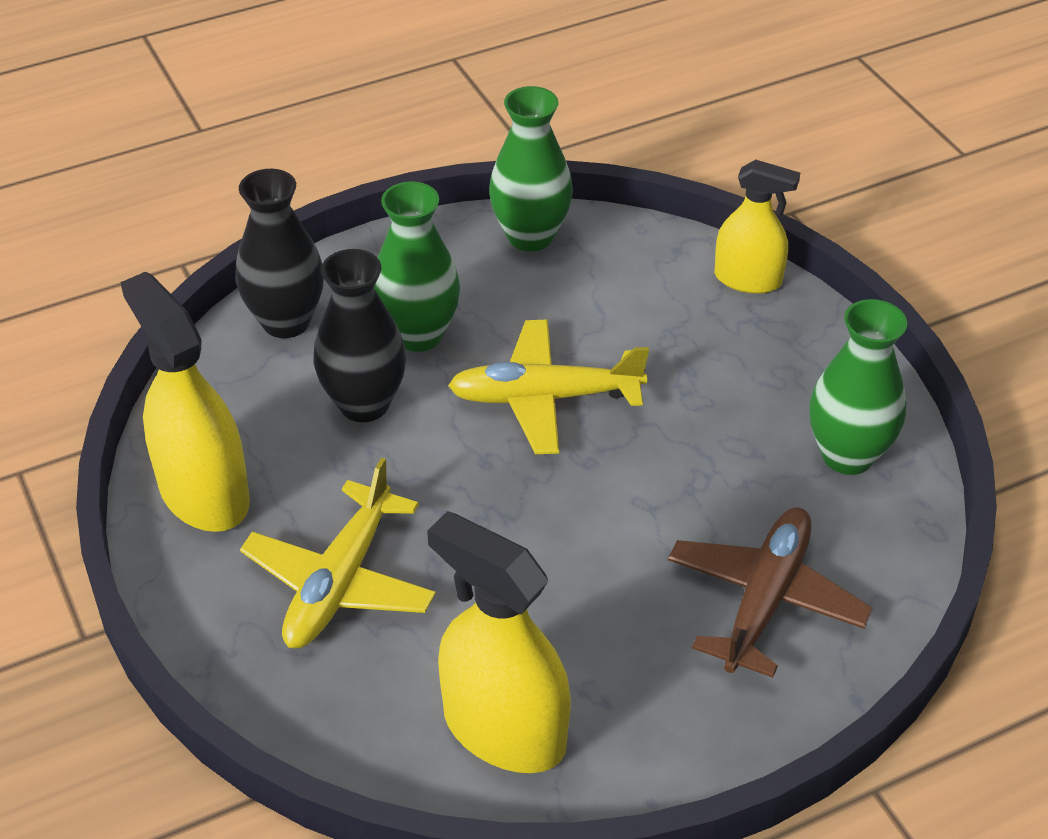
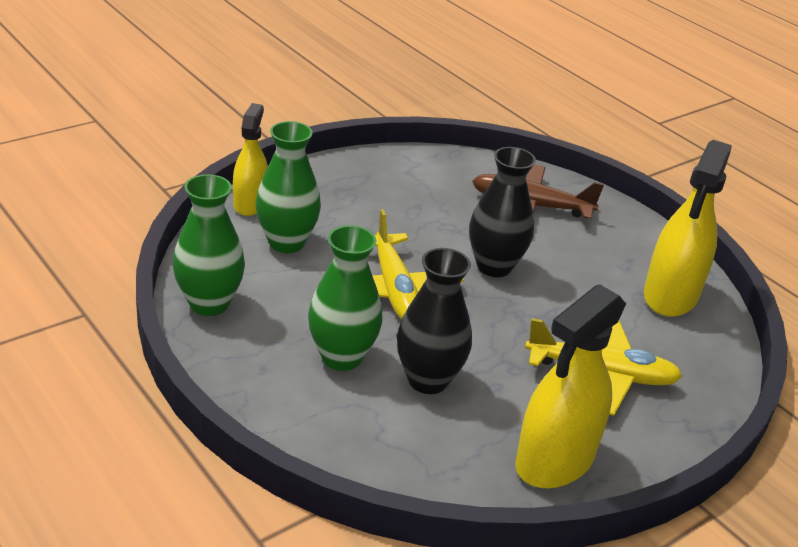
camera: 105 degrees left, 10 degrees down
(286, 321) = (342, 439): black vase -> black vase (494, 266)
(847, 455) = (408, 174): green vase -> green vase (286, 242)

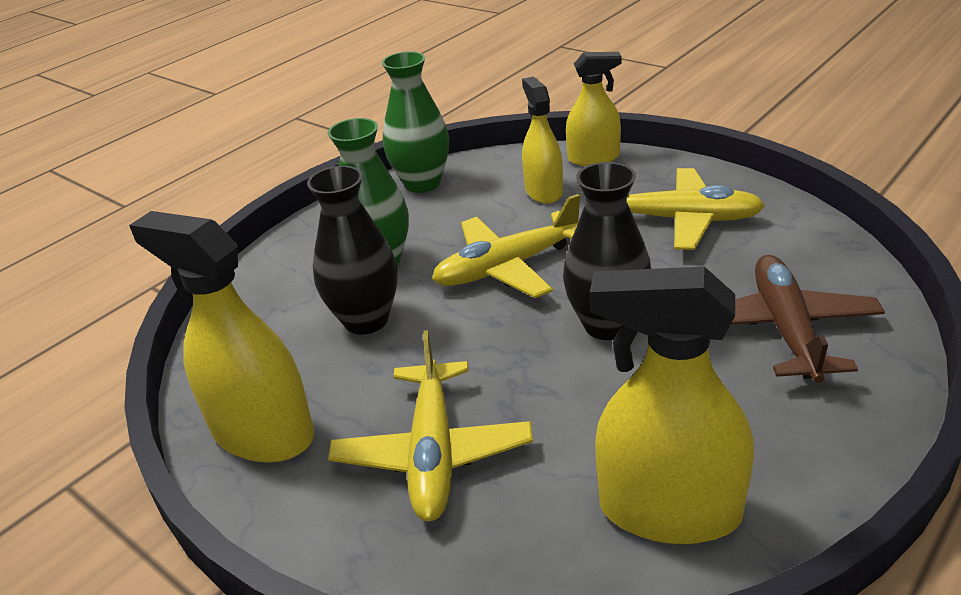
camera: 85 degrees right, 0 degrees up
(286, 242) = (543, 191): green vase -> yellow spray bottle
(381, 197) = (682, 220): none -> yellow plane

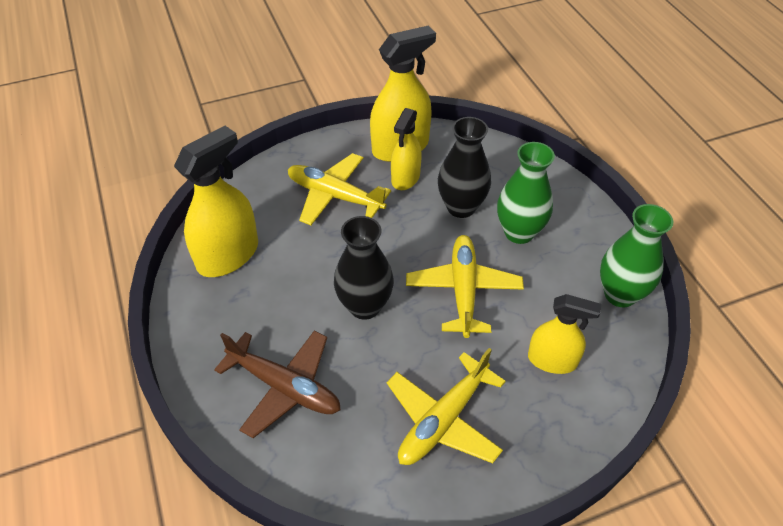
camera: 115 degrees right, 15 degrees up
(593, 158) = (587, 426): yellow spray bottle -> yellow spray bottle (405, 178)

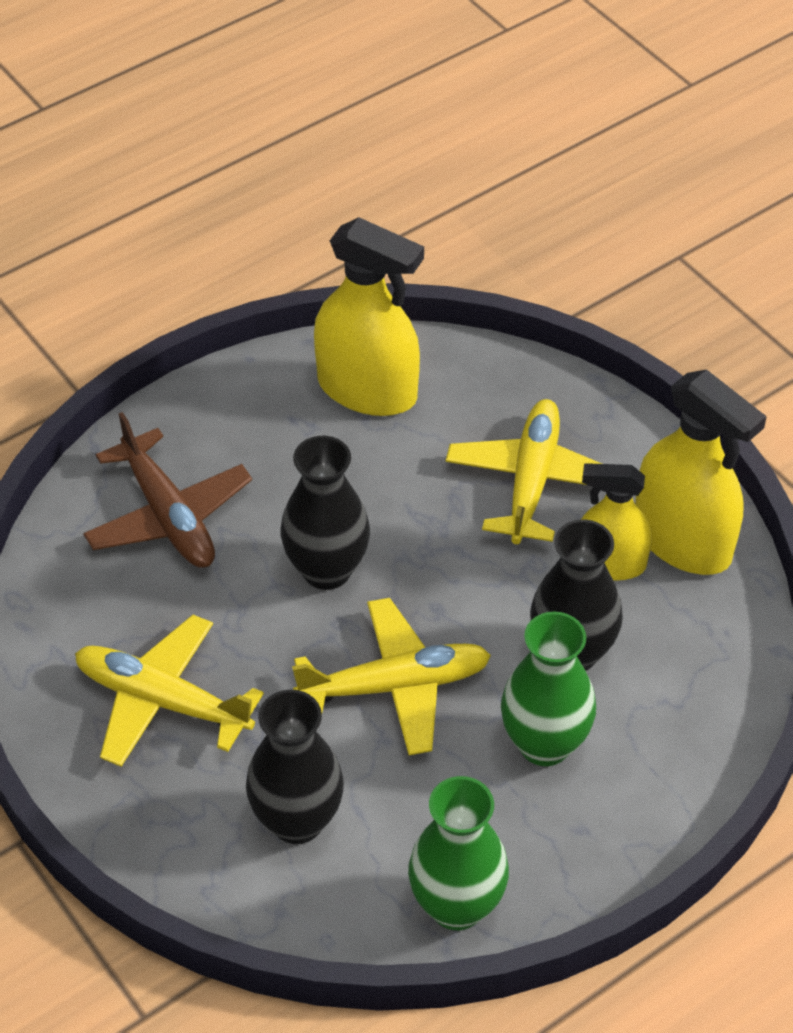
camera: 75 degrees right, 0 degrees up
(285, 387) = (169, 516): brown plane -> brown plane turned 45 degrees counterclockwise
(552, 360) = (297, 821): yellow spray bottle -> black vase

